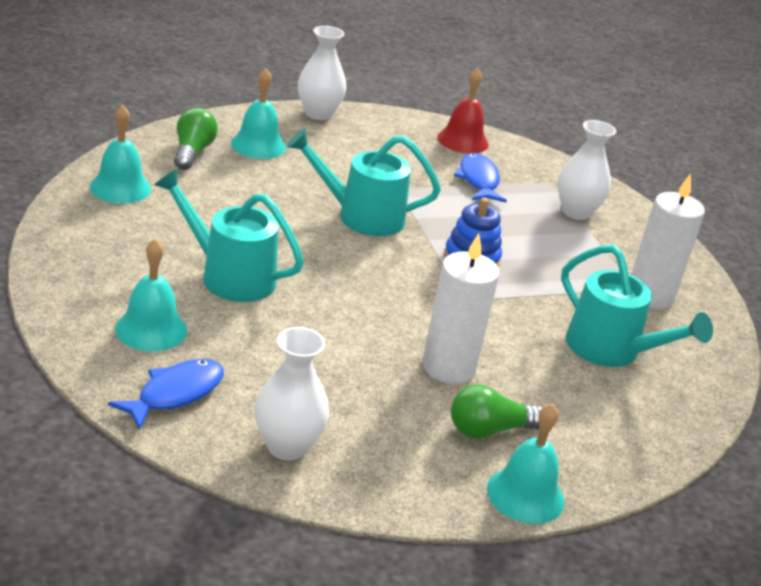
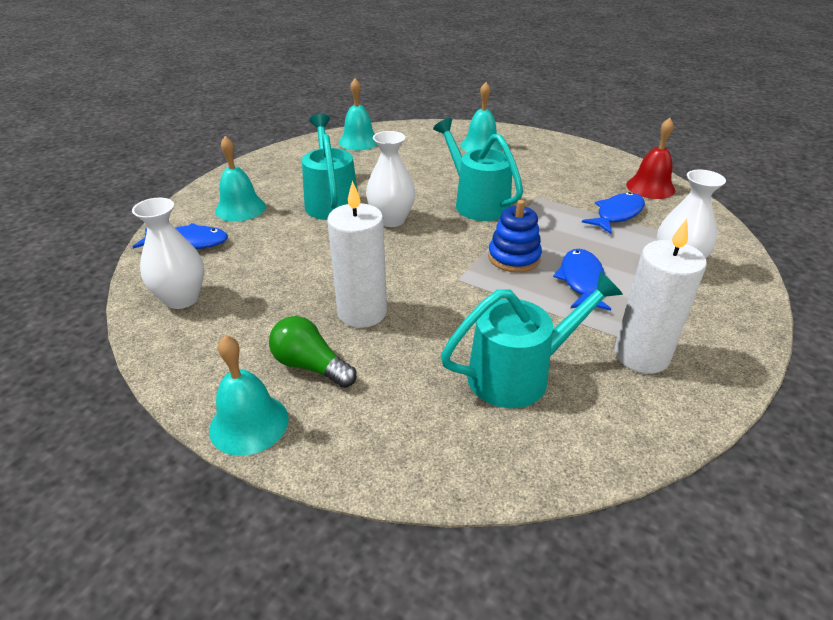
camera: 55 degrees right, 5 degrees up
(192, 152) = (432, 137): green light bulb -> none
(318, 114) = (556, 141): white vase -> white vase (391, 220)
(542, 256) = (581, 281): none -> blue fish
(612, 350) = (519, 374): turquoise watering can -> turquoise watering can turned 120 degrees counterclockwise

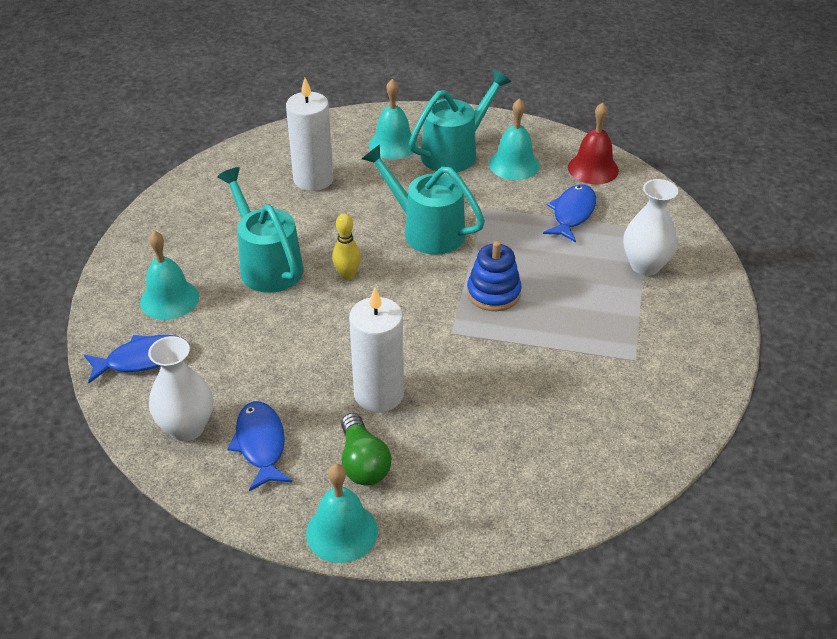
camera: 20 degrees left, 5 degrees up
(310, 366) = (363, 463): green light bulb -> green light bulb turned 120 degrees counterclockwise
(359, 141) = (247, 167): turquoise bell -> turquoise bell (514, 164)
(391, 220) = (347, 275): white vase -> yellow bowling pin
(519, 374) = (549, 418): turquoise watering can -> turquoise watering can (455, 152)
(581, 281) = (566, 305): blue fish -> blue fish (261, 444)
(641, 355) = (643, 371): white candle -> white candle (313, 179)

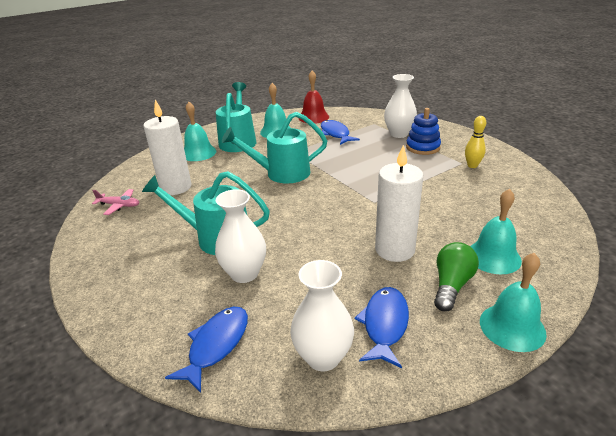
camera: 45 degrees left, 10 degrees down
(169, 299) = (176, 297): turquoise bell -> turquoise bell (493, 257)
(237, 317) = (244, 273): none -> white vase
(245, 169) = (119, 205): none -> pink plane
(261, 444) = (384, 325): blue fish -> blue fish turned 75 degrees clockwise
(347, 275) = (275, 213): yellow bowling pin -> yellow bowling pin (472, 166)
(363, 463) = (451, 285): green light bulb -> green light bulb turned 90 degrees counterclockwise
(493, 293) = (361, 177): blue stacking toy -> blue stacking toy (423, 147)

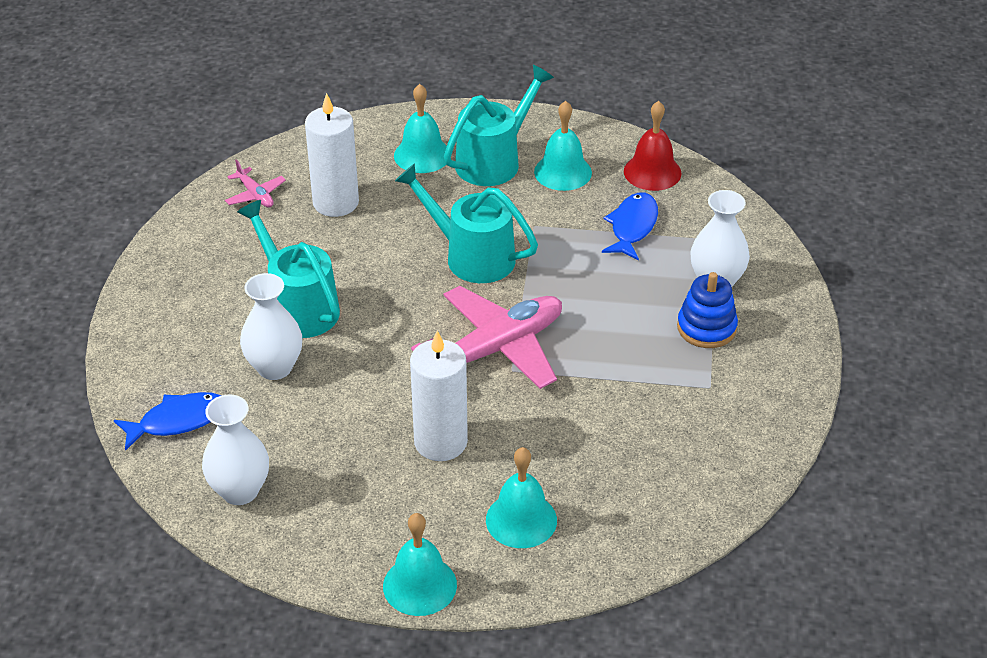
camera: 40 degrees right, 10 degrees up
(353, 198) = (496, 349): none -> pink plane
(384, 325) = (322, 503): blue fish -> none
(451, 285) = (432, 514): green light bulb -> none
(472, 166) = (715, 400): yellow bowling pin -> none

